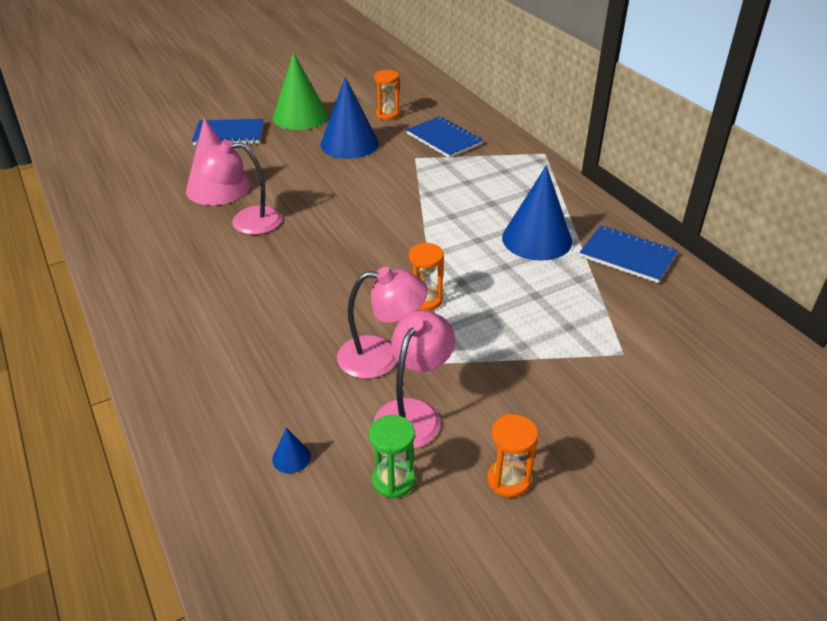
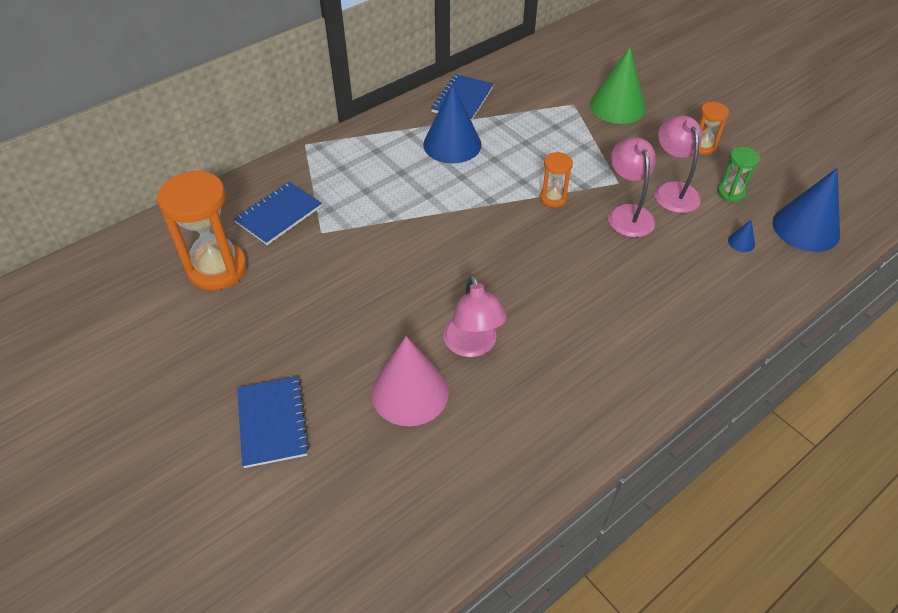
camera: 100 degrees left, 10 degrees up
(300, 117) = (220, 355): green cone -> green cone (617, 106)
(349, 144) = (293, 291): blue cone -> blue cone (806, 228)
(387, 115) = (217, 269): orange hourglass -> orange hourglass, size x1.98
(413, 413) = (672, 191): pink lamp -> pink lamp turned 60 degrees clockwise

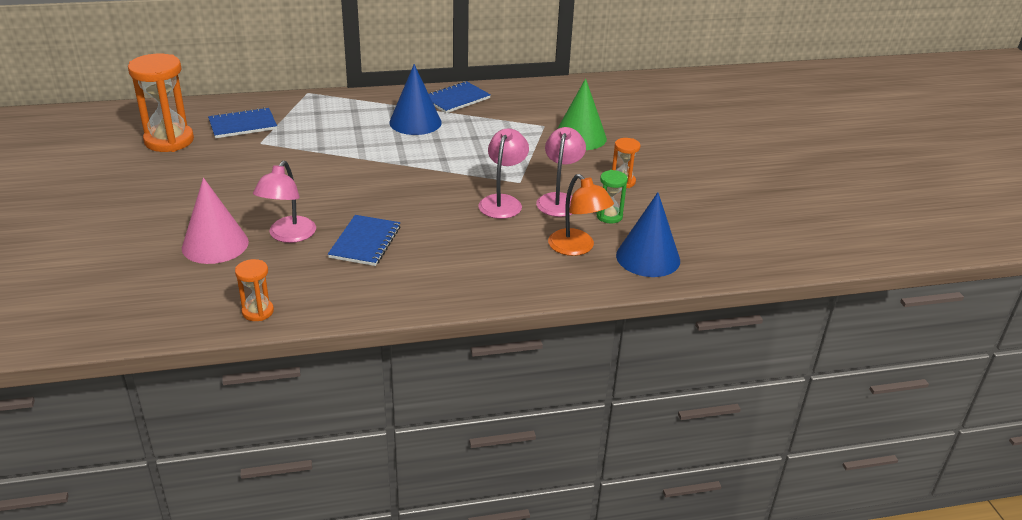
camera: 25 degrees right, 15 degrees down
(272, 422) = (110, 228): blue notebook -> blue notebook (365, 242)
(553, 198) = (454, 175): orange hourglass -> orange hourglass (258, 312)
(741, 242) = (577, 248): blue cone -> orange lamp

